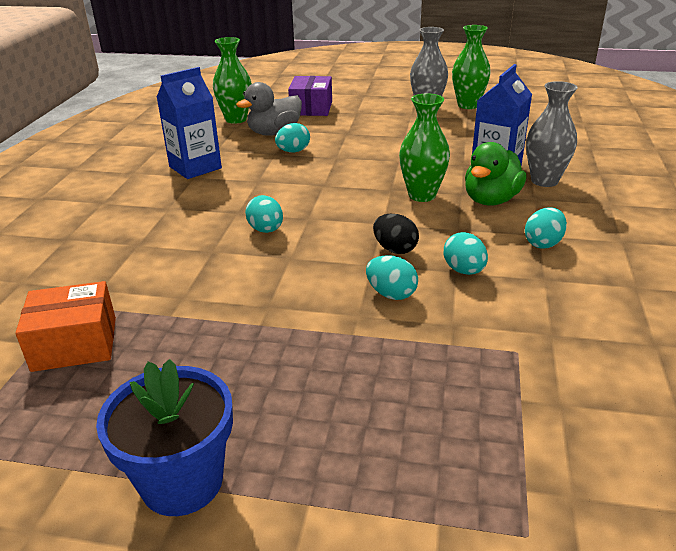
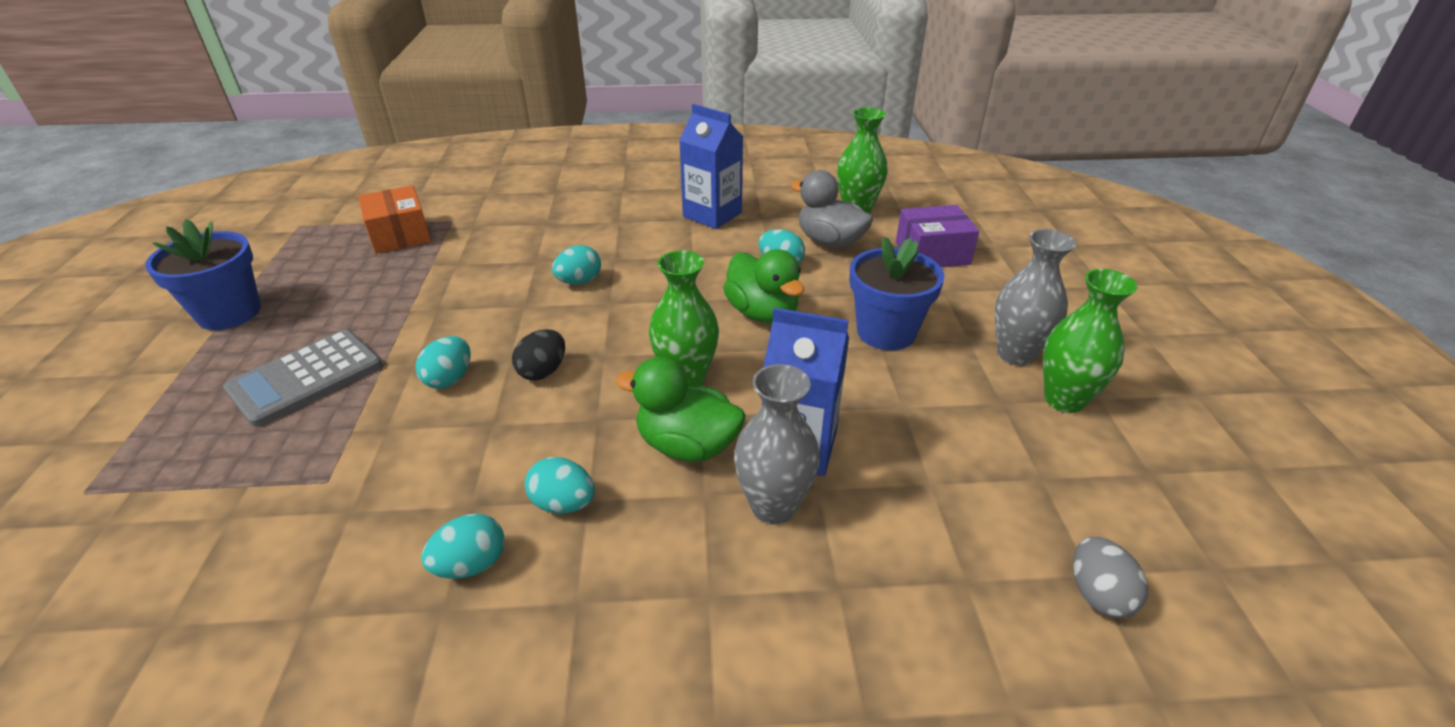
camera: 75 degrees right, 5 degrees up
(354, 164) = (762, 313): none -> green duck
(360, 384) = (306, 378): none -> grey calculator
(393, 133) = (886, 332): none -> blue flower pot
(464, 271) = (494, 430): turquoise egg -> turquoise egg (471, 565)
(595, 124) = (1098, 595): none -> grey egg

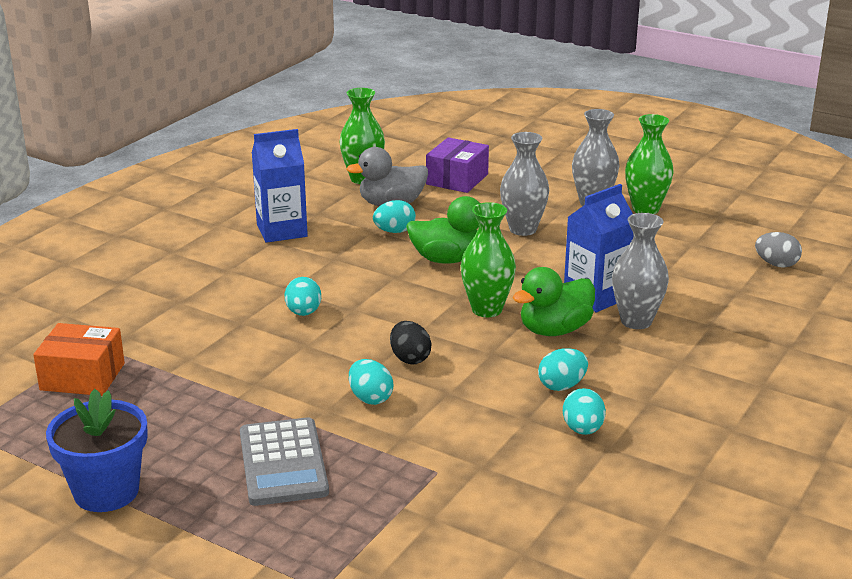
camera: 55 degrees left, 10 degrees down
(886, 332) = (523, 229): blue flower pot -> grey vase

